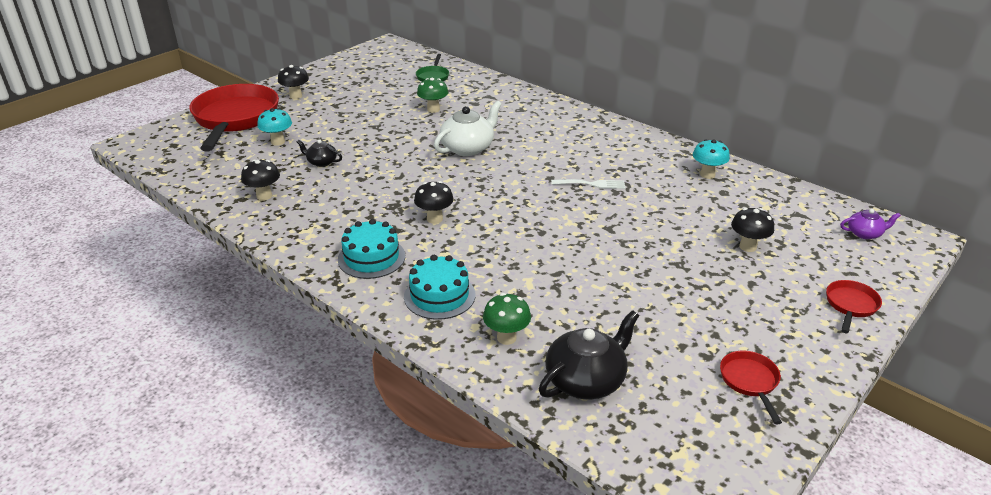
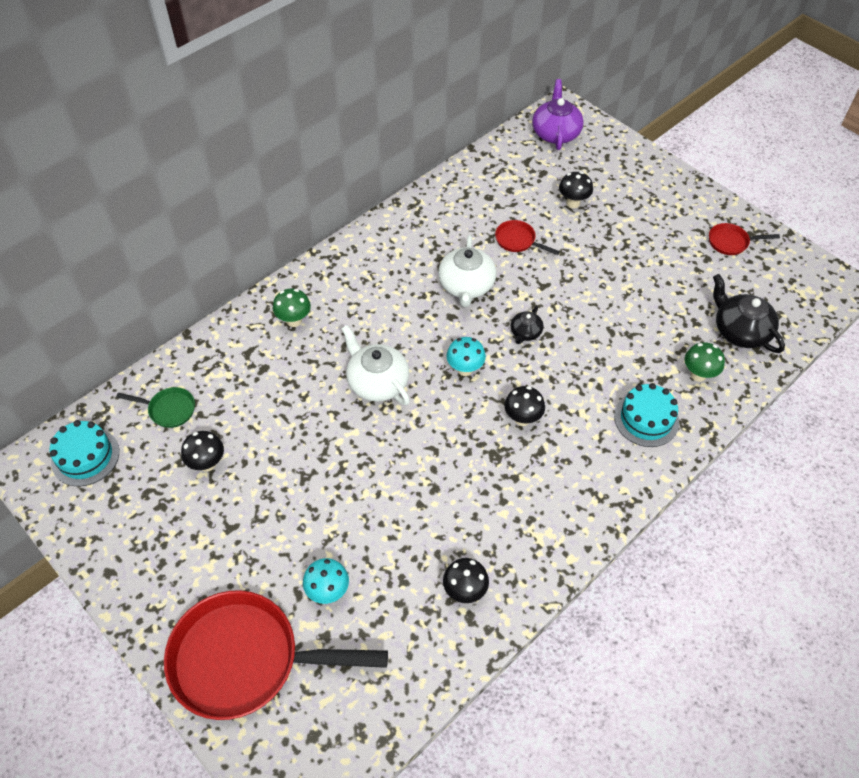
camera: 85 degrees left, 20 degrees up
(296, 96) = (187, 583): black mushroom -> black mushroom (207, 464)
(321, 162) = (390, 534): black teapot -> black teapot (525, 332)
(371, 258) = (589, 474): turquoise cake -> turquoise cake (85, 456)
(433, 109) = (271, 412): green mushroom -> green mushroom (294, 321)
(591, 184) = (466, 286): white fork -> white teapot
(707, 175) = (457, 200): turquoise mushroom -> turquoise mushroom (465, 369)
(850, 306) = (646, 169): red pan -> red pan (518, 241)
(865, 233) = (555, 133): purple teapot -> purple teapot, size x1.83

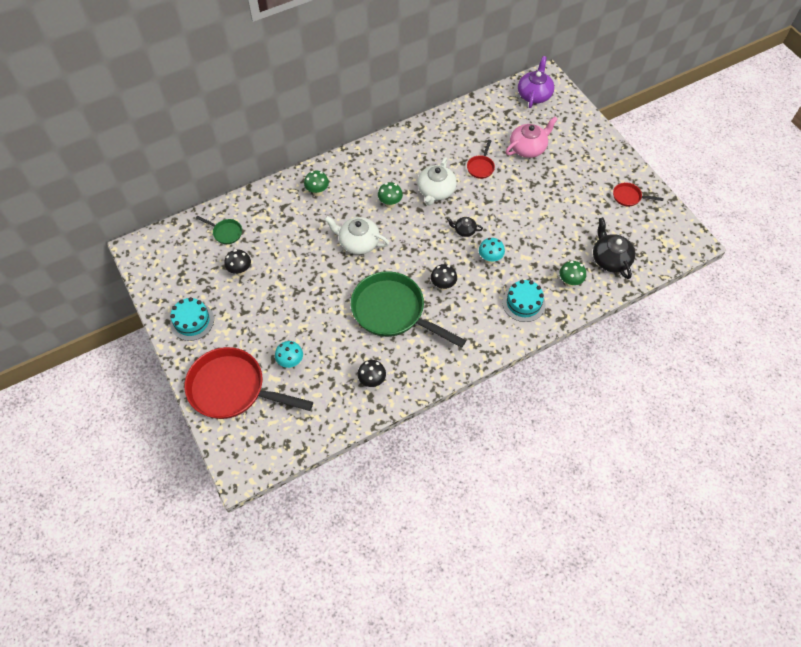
camera: 15 degrees right, 5 degrees up
(85, 456) = (170, 251): turquoise cake -> turquoise cake (192, 321)
(377, 382) = (358, 242): white teapot -> white teapot turned 45 degrees counterclockwise
(406, 316) = (390, 204): none -> green mushroom
(462, 474) = (393, 312): none -> green pan
(465, 369) = (417, 246): turquoise mushroom -> turquoise mushroom (490, 259)
(518, 241) = (481, 167): red pan -> red pan turned 120 degrees counterclockwise
(525, 332) = (464, 230): black teapot -> black teapot turned 60 degrees clockwise
(573, 203) = (528, 148): black mushroom -> pink teapot

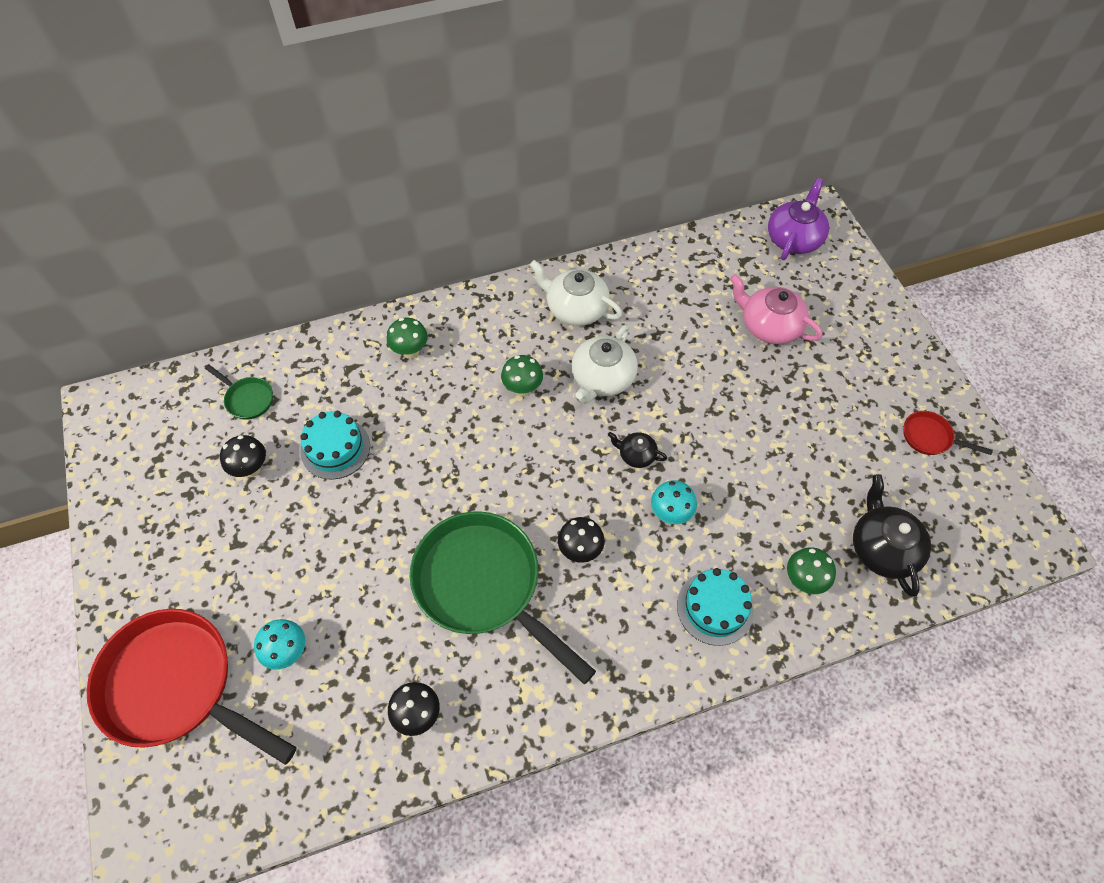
camera: 10 degrees right, 0 degrees up
(192, 321) = (148, 546): turquoise cake -> turquoise cake (335, 448)
(358, 242) = (455, 449): white teapot -> white teapot (575, 308)
(481, 167) = (685, 348): red pan -> none
(528, 148) = (769, 326): pink teapot -> pink teapot turned 120 degrees counterclockwise

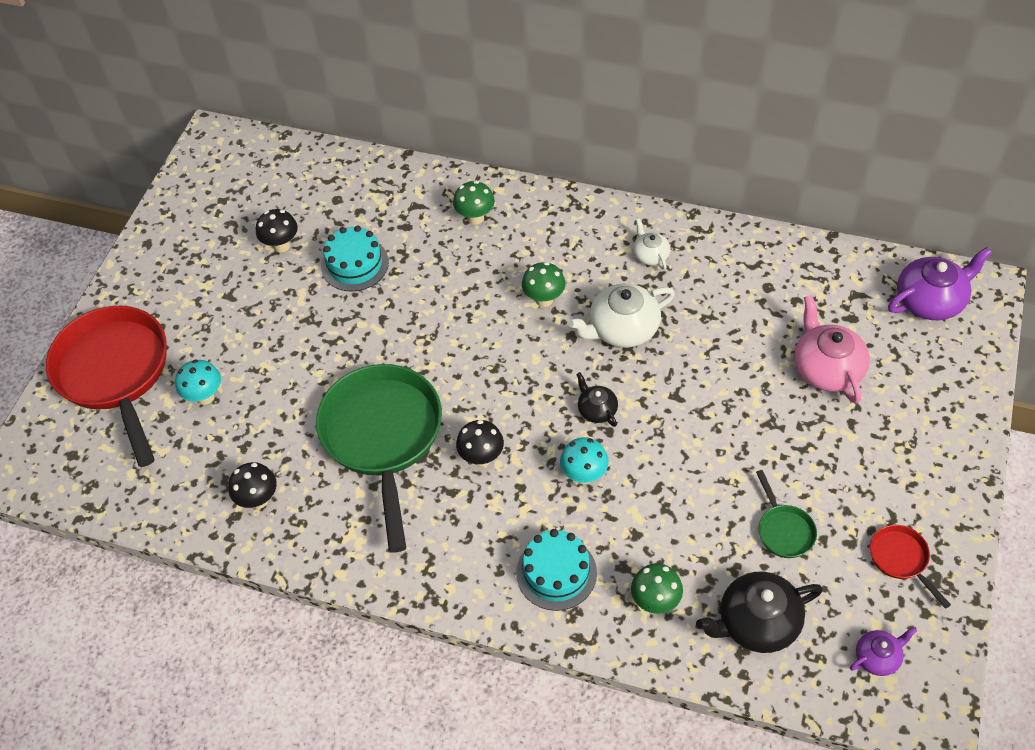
camera: 40 degrees right, 5 degrees down
(247, 399) = (319, 189): green pan -> green pan (784, 530)
(575, 308) = (650, 255): white teapot -> white teapot, size x0.55
(882, 548) = (757, 622): black teapot -> black teapot turned 135 degrees counterclockwise
(975, 519) = (878, 657): none -> purple teapot

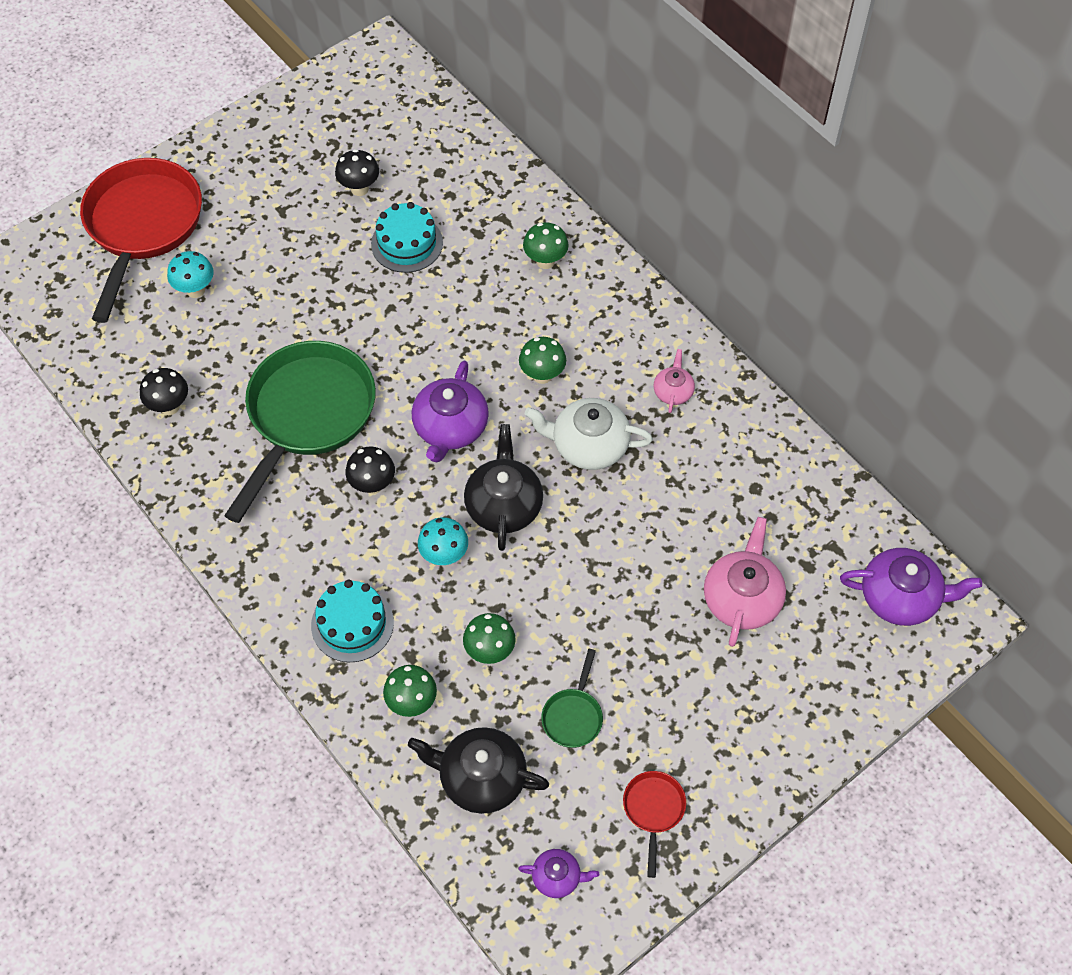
camera: 30 degrees right, 5 degrees up
(506, 378) = (450, 428): none -> purple teapot
(596, 409) = (504, 505): black teapot -> black teapot, size x1.83
(650, 255) = (673, 391): white teapot -> pink teapot
(680, 524) = (490, 651): none -> green mushroom

